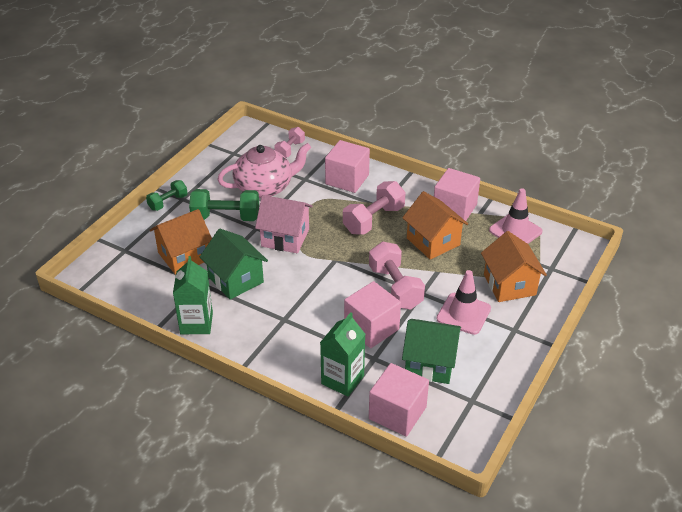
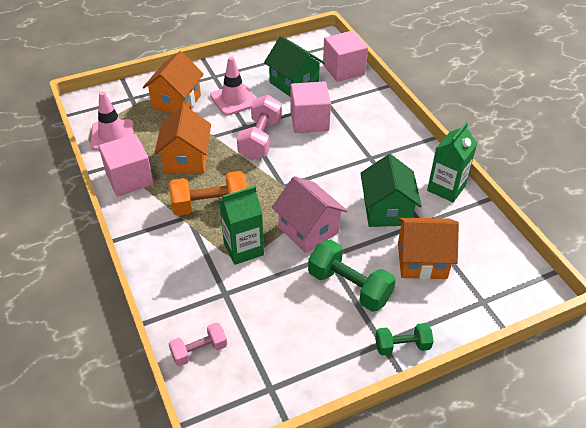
camera: 145 degrees left, 5 degrees up
(265, 187) = (277, 306): pink teapot -> none
(342, 380) = (362, 100): green carton -> green carton (243, 249)
(347, 179) = (183, 266): pink cube -> none
(373, 220) = (210, 205): pink dumbbell -> orange dumbbell

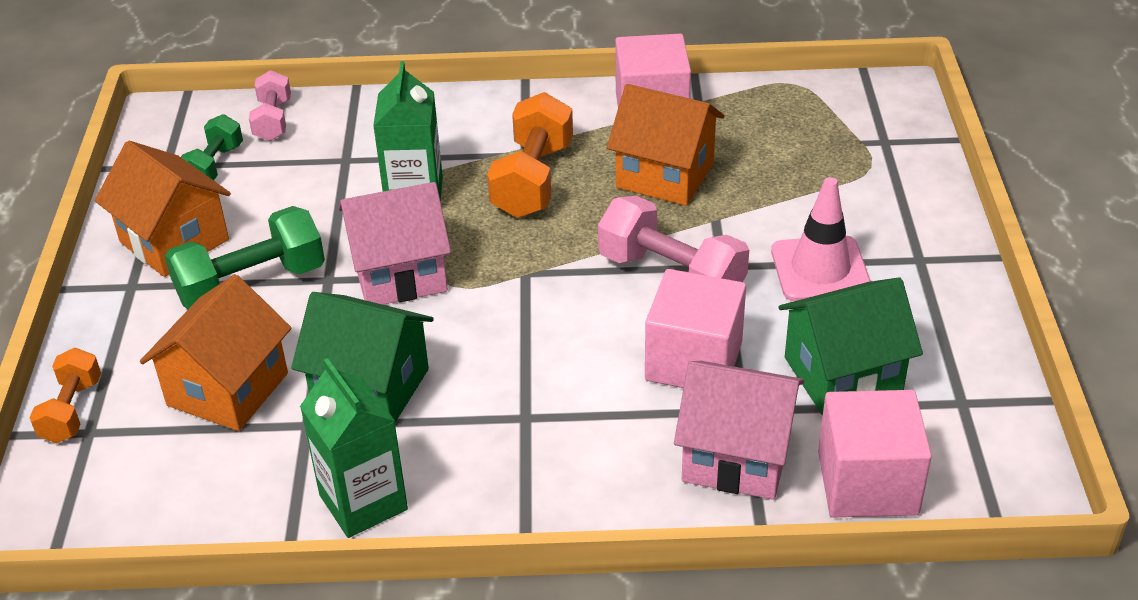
camera: 115 degrees right, 5 degrees down
(112, 135) = (778, 107): pink traffic cone -> none
(176, 102) = (847, 193): orange house -> orange house (174, 241)
(352, 99) = (736, 457): none -> pink house
(402, 346) = (106, 304): green dumbbell -> green dumbbell (214, 166)
(477, 316) = (72, 410): none -> orange dumbbell

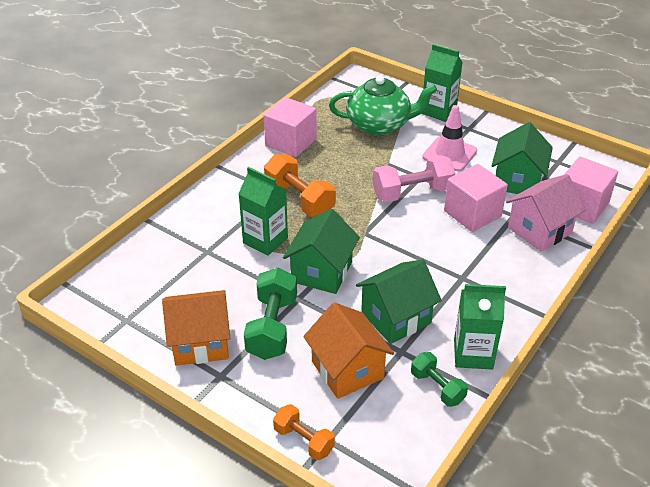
camera: 55 degrees left, 0 degrees up
(214, 166) = (151, 301): green dumbbell -> green dumbbell (437, 387)
(273, 120) = (138, 262): pink dumbbell -> none
(399, 274) = (321, 272): pink house -> green house
(665, 175) = (342, 161): orange house -> none
(802, 166) = (379, 125): none -> green teapot
(924, 206) = (439, 111): none -> green carton

